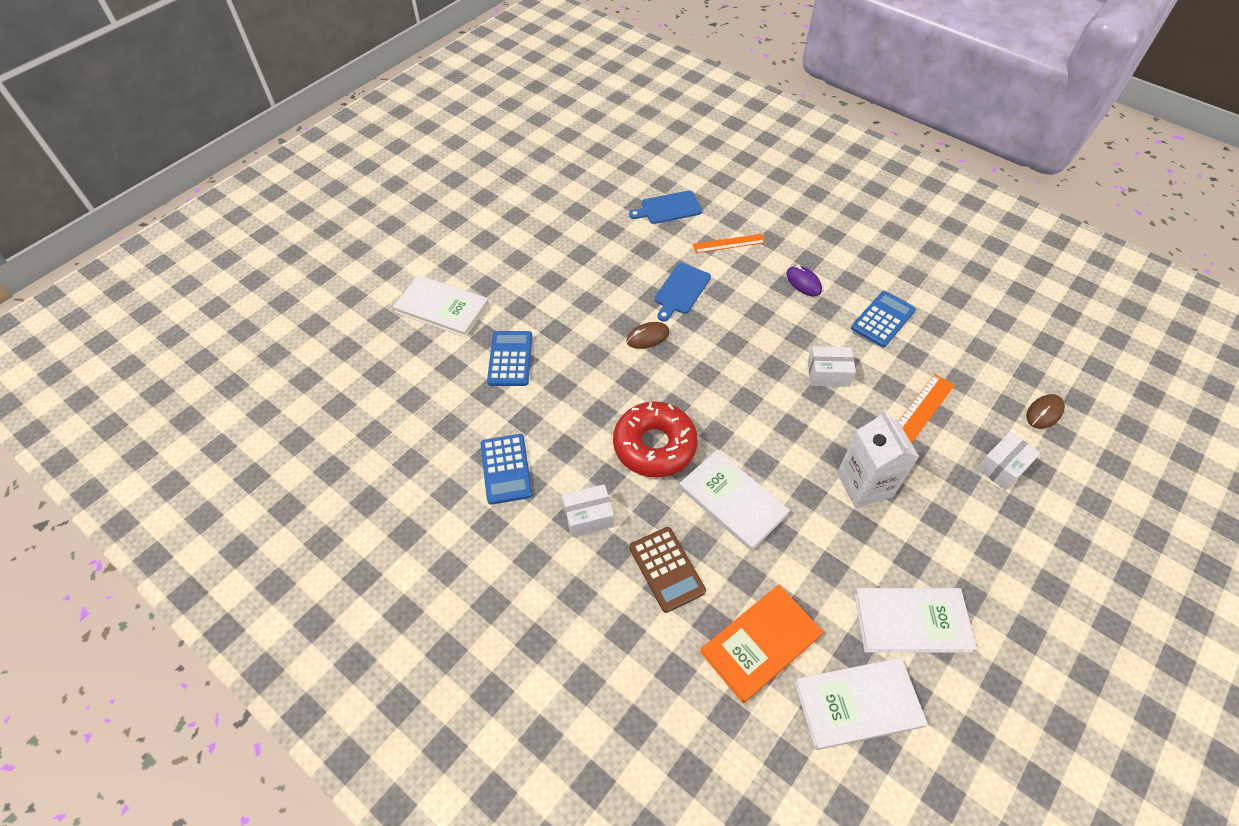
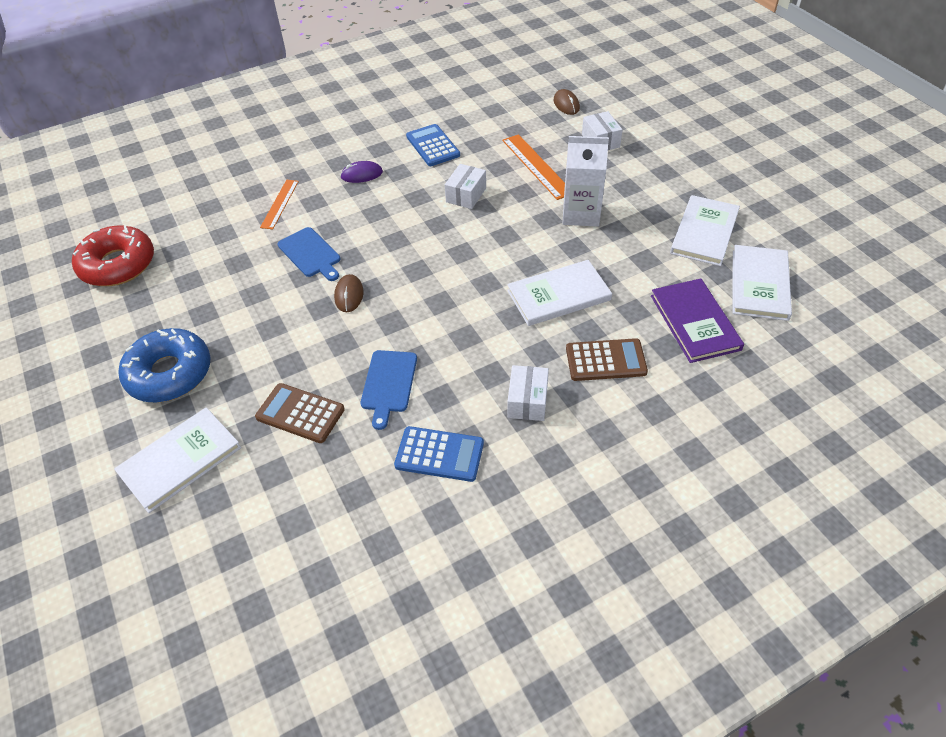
camera: 65 degrees left, 5 degrees down
(510, 359) = (300, 413): blue calculator -> brown calculator
(515, 264) = (169, 373): none -> blue donut
(654, 445) = (475, 329): red donut -> red donut (118, 265)
(668, 208) = (199, 229): blue cutting board -> blue cutting board (389, 384)
(760, 643) = (695, 322): orange book -> purple book

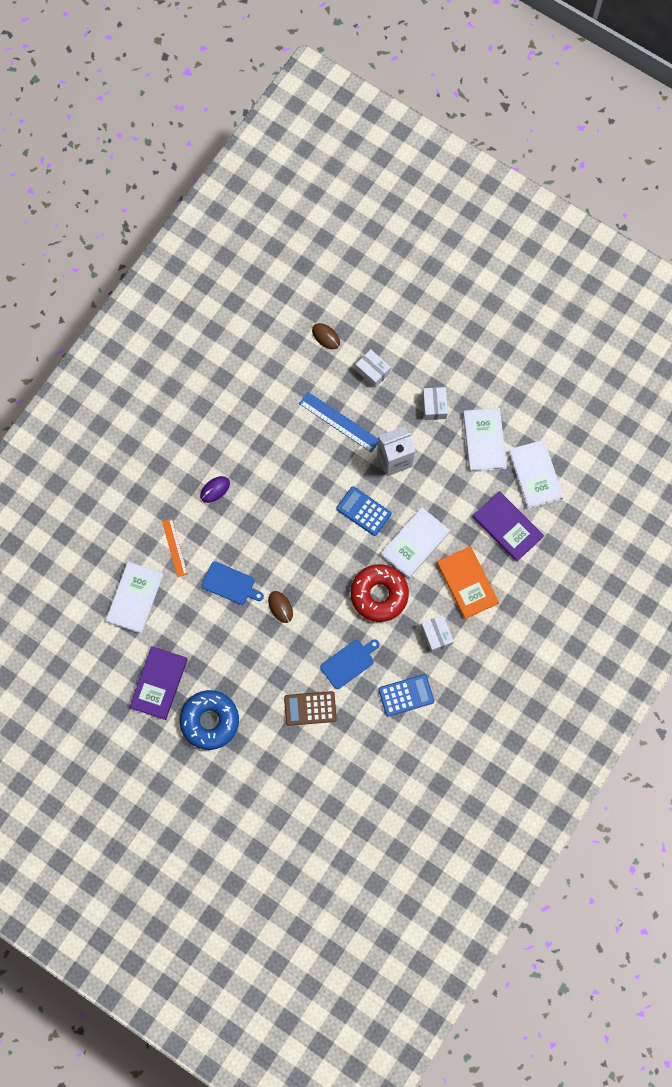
camera: 30 degrees left, 25 degrees up
(118, 265) = (102, 657): red donut -> red donut (379, 594)
(150, 312) = (159, 683): none -> purple book
(180, 461) = (263, 772): white book -> white book (134, 598)
(389, 384) = (349, 662): blue cutting board -> blue cutting board turned 105 degrees counterclockwise
(432, 146) = (249, 433): blue calculator -> blue calculator (363, 511)
(466, 195) = (304, 476): white box -> white box (434, 406)
(536, 166) = (339, 422): orange ruler -> blue ruler
(605, 360) = (467, 583): brown calculator -> orange book

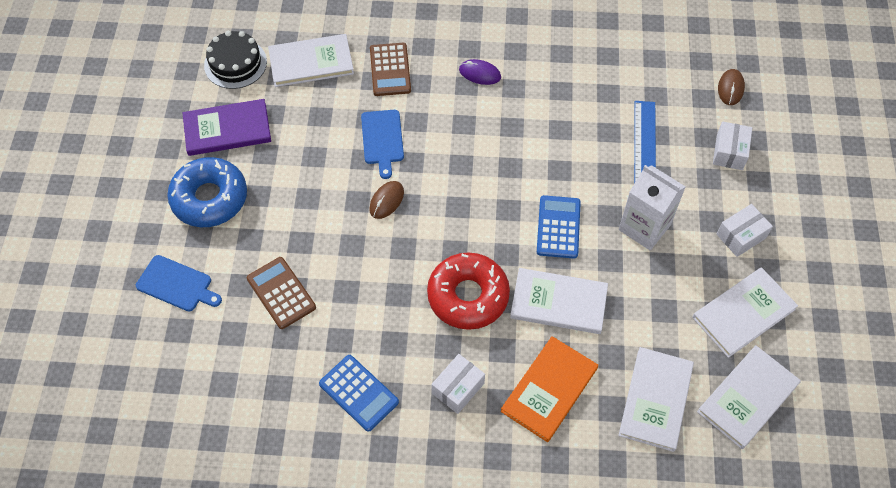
camera: 60 degrees right, 15 degrees down
(103, 651) = (235, 63): none -> black cake
(174, 547) = (390, 70): orange ruler -> brown calculator
(349, 662) = (362, 306): blue cutting board -> blue cutting board (177, 284)
(507, 527) = (655, 400): purple book -> white book

